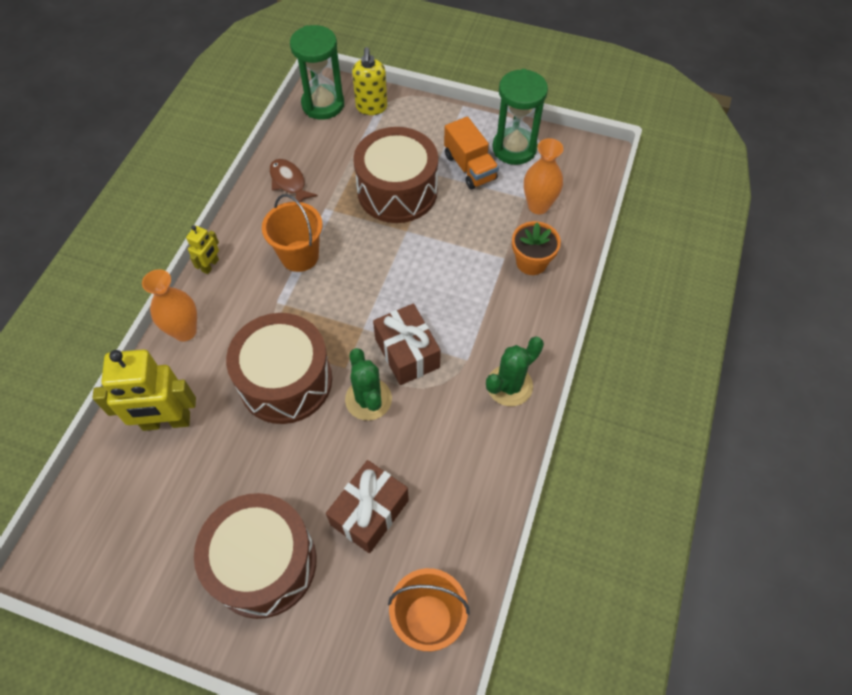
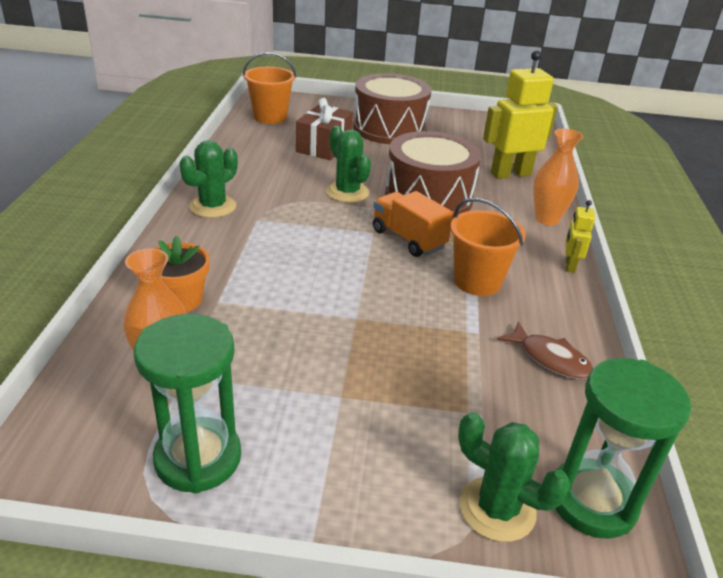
camera: 165 degrees right, 25 degrees down
(371, 107) = (497, 509): yellow soap dispenser -> green cactus
(397, 191) = (387, 364): brown drum -> none
(407, 353) = (320, 219): brown gift -> none
(470, 167) = (278, 413): orange truck -> orange truck (408, 239)

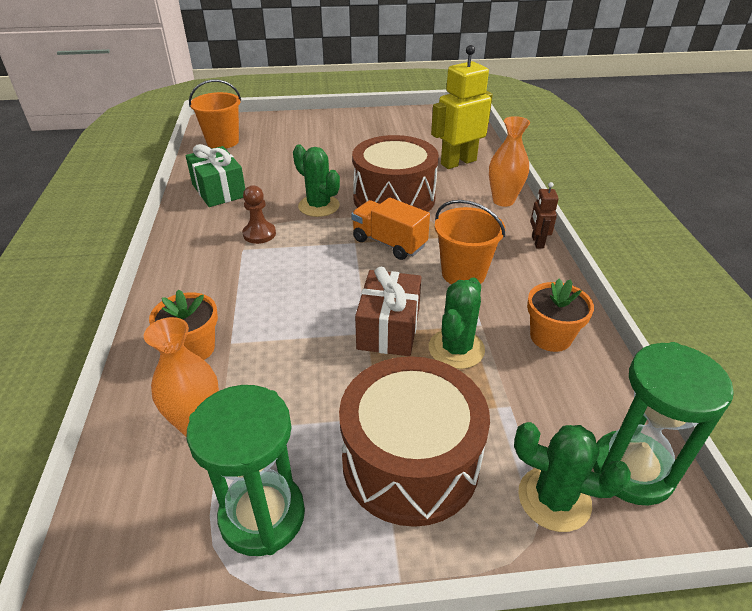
camera: 10 degrees left, 5 degrees up
(213, 206) = (195, 244): green cactus -> green cactus (456, 349)
(251, 162) = (219, 190): none -> green gift
(278, 208) = (259, 234): none -> brown pawn
(324, 146) = (282, 163): brown gift -> brown gift (388, 328)
(389, 128) = (337, 135): brown drum -> brown drum (410, 461)
(550, 359) = (550, 337): brown fish -> orange flower pot
(569, 265) = (537, 242): yellow robot -> brown robot

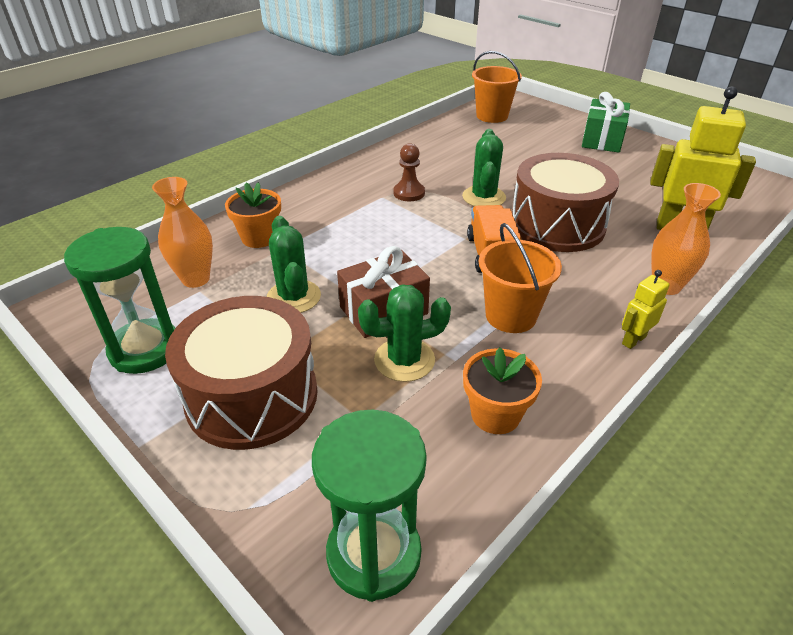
camera: 50 degrees right, 0 degrees up
(219, 190) = (432, 149): green gift -> green gift (602, 140)
(537, 242) = (633, 340): brown robot -> yellow robot
(554, 499) = (287, 506): green cactus -> green cactus (293, 297)

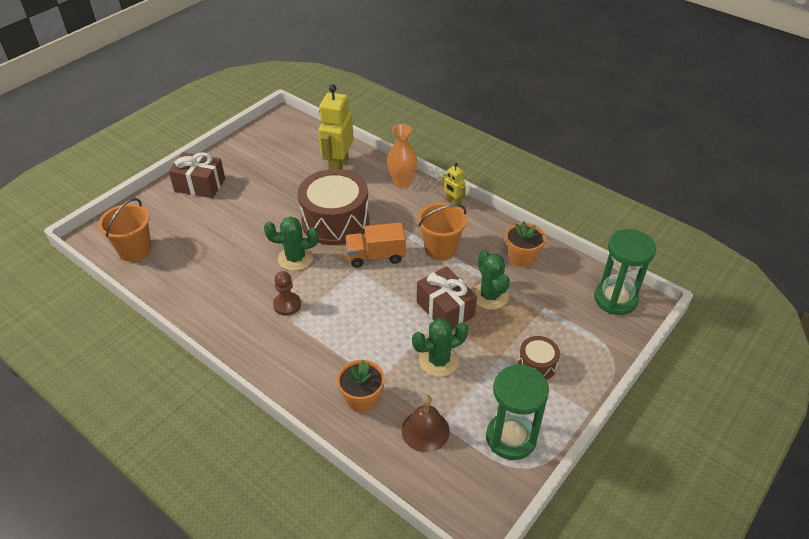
camera: 95 degrees left, 5 degrees up
(196, 279) = (425, 430): orange vase -> brown bell
(252, 396) = (537, 365): brown drum -> brown drum, size x0.47
(602, 140) = (200, 185): green gift -> brown gift

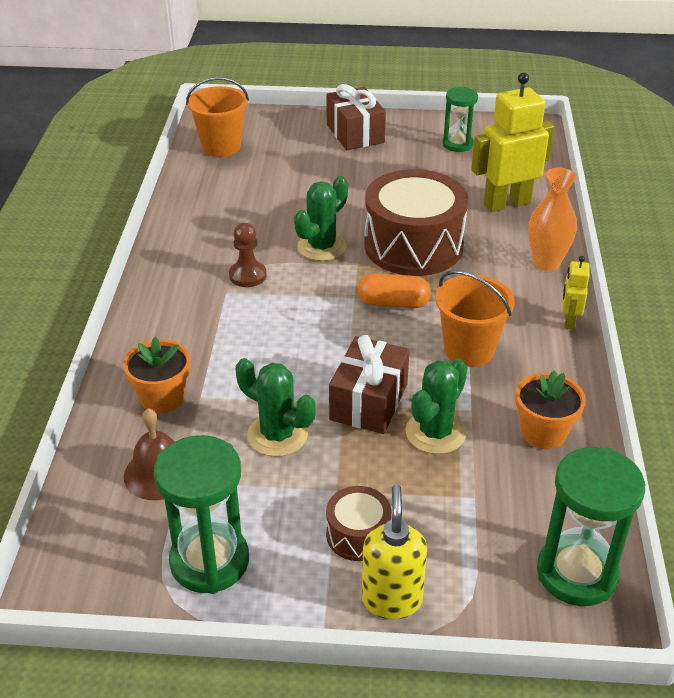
camera: 55 degrees right, 5 degrees down
(263, 152) = (457, 144): none -> green hourglass
(295, 258) = (322, 247): green cactus -> green cactus turned 75 degrees clockwise
(376, 256) = (393, 303): orange truck -> orange capsule
(587, 374) = (392, 600): none -> yellow soap dispenser

